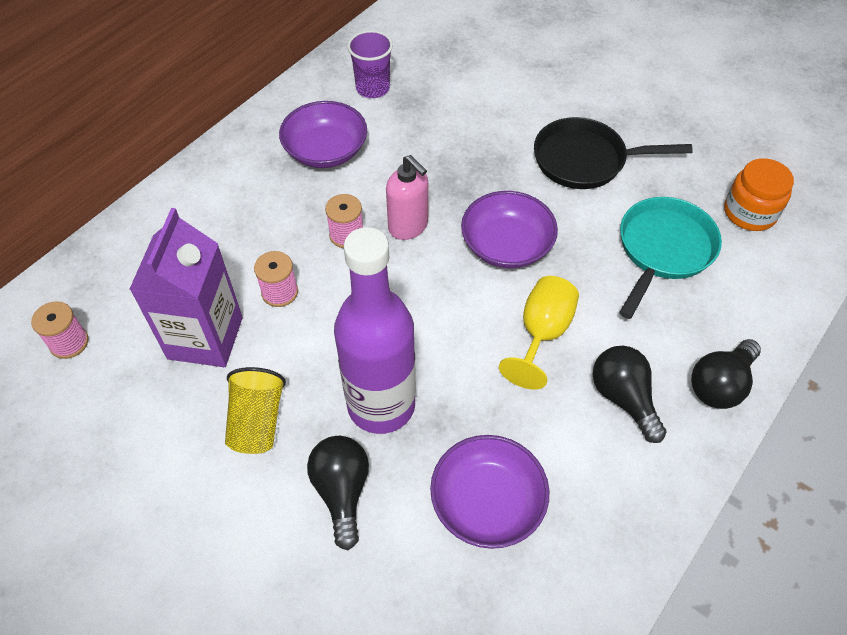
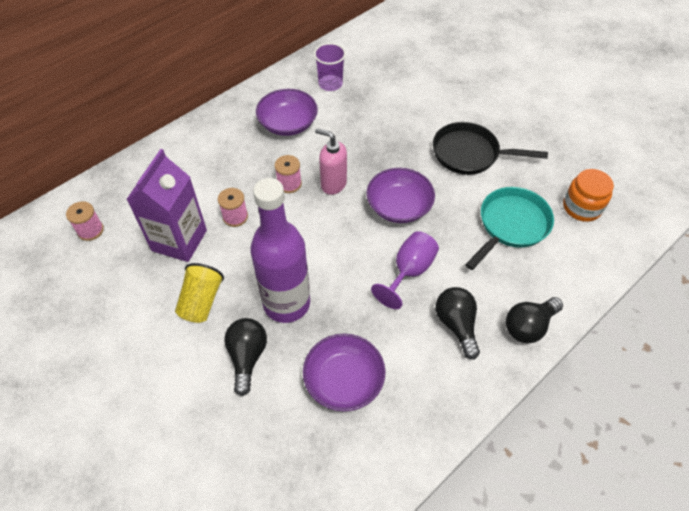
camera: 10 degrees right, 0 degrees up
(408, 226) = (333, 184): pink soap dispenser -> pink soap dispenser turned 150 degrees clockwise
(542, 333) = (409, 271): yellow goblet -> purple goblet

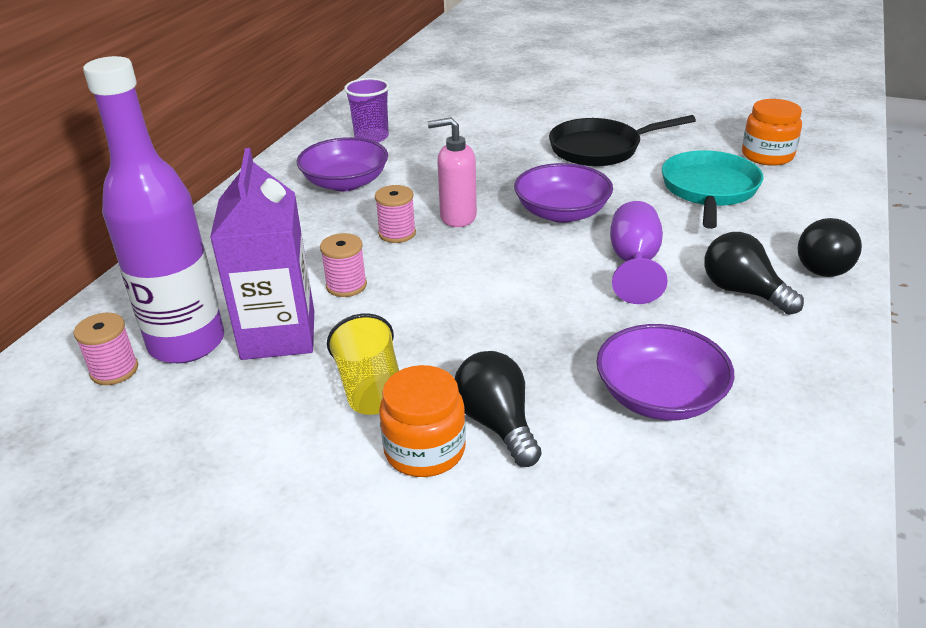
camera: 25 degrees left, 20 degrees down
(201, 357) = (424, 450): none -> orange jar
(286, 303) = (502, 347): purple bottle -> purple bottle (187, 343)

